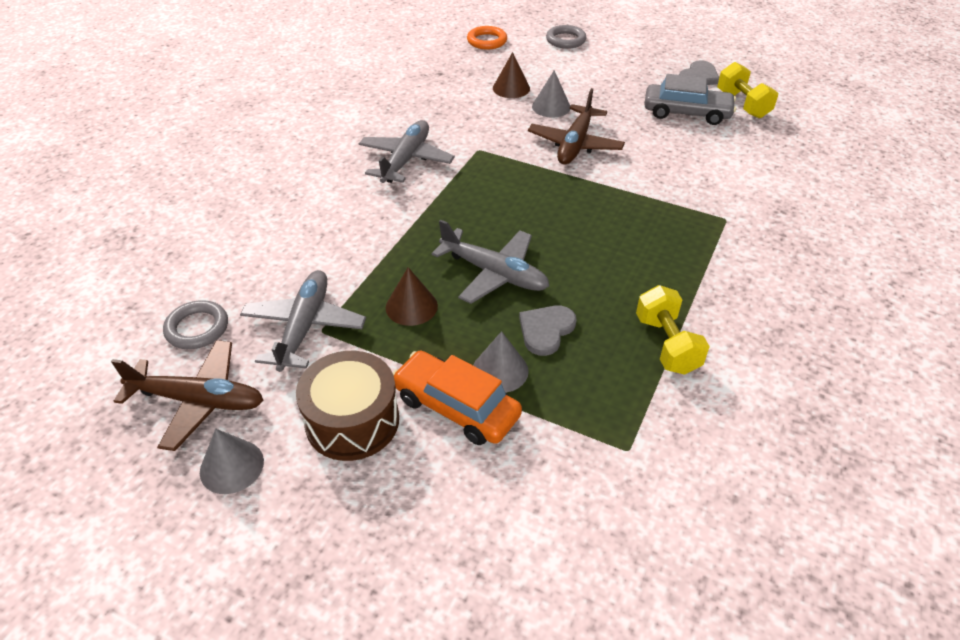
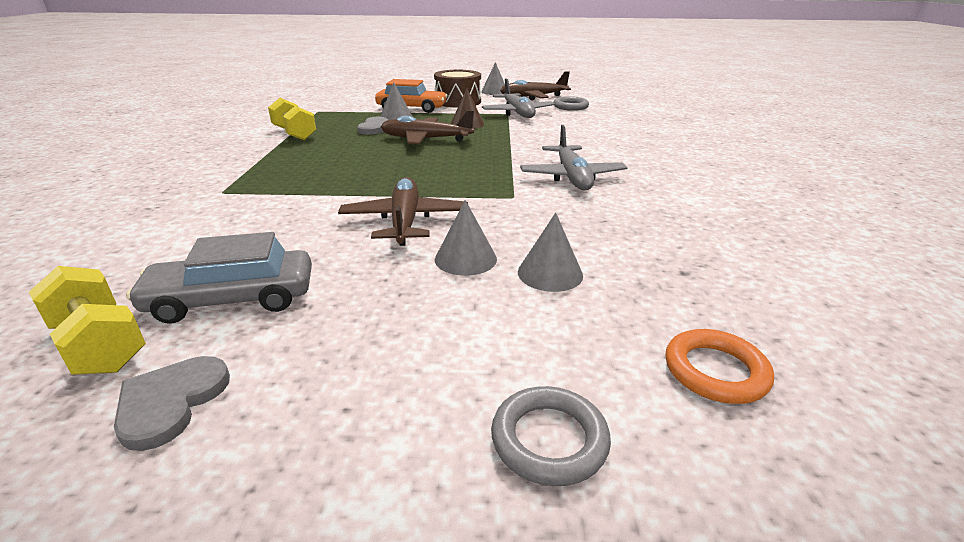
camera: 155 degrees right, 15 degrees down
(494, 273) = (426, 139): grey plane -> brown plane
(511, 88) = (550, 273): brown cone -> grey cone

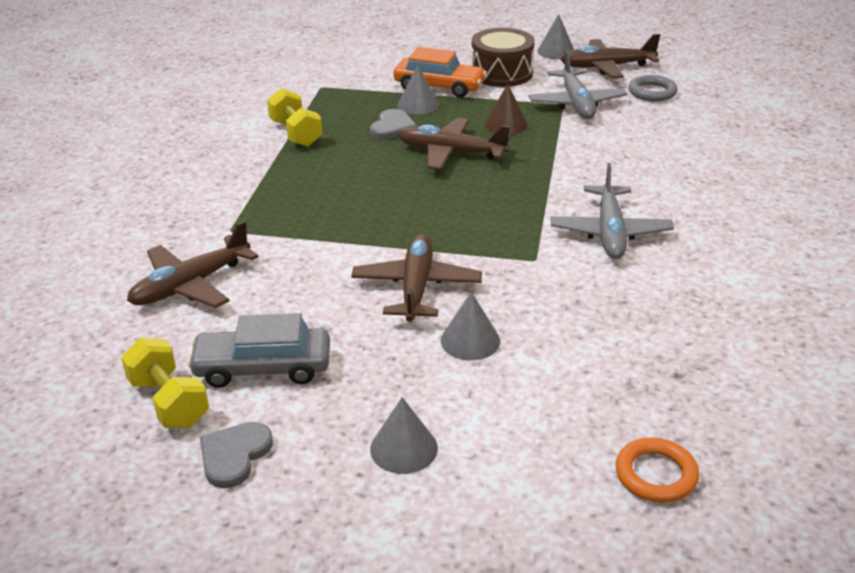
camera: 10 degrees right, 5 degrees up
(167, 233) = (191, 285): none -> brown plane
(549, 440) = (504, 512): grey ring -> none
(550, 273) = (546, 365): grey cone -> grey cone (404, 448)

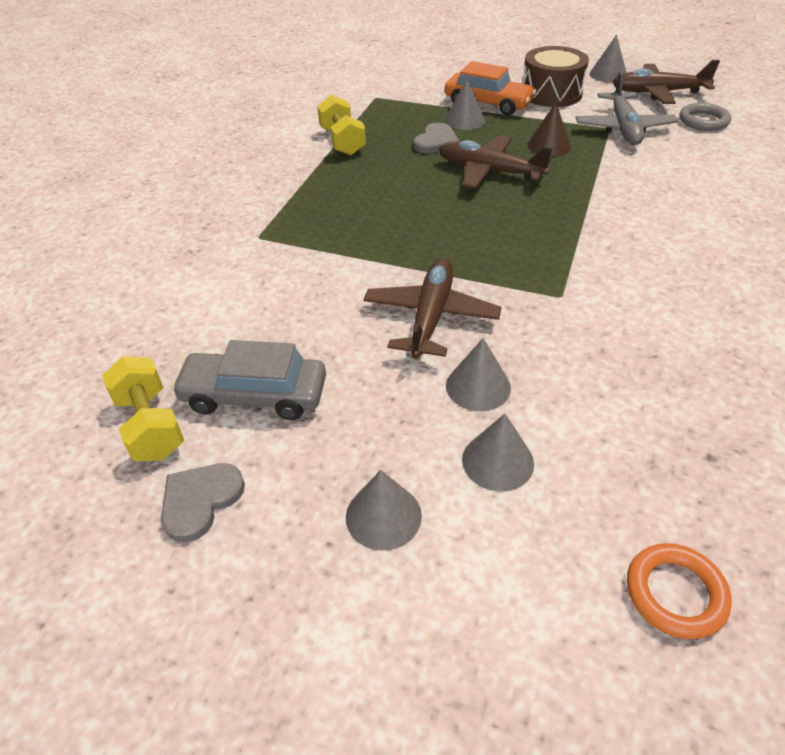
camera: 10 degrees right, 10 degrees up
(191, 285) = (206, 293): brown plane -> none
(497, 397) = (497, 461): none -> grey cone
(609, 232) = (645, 272): grey plane -> none

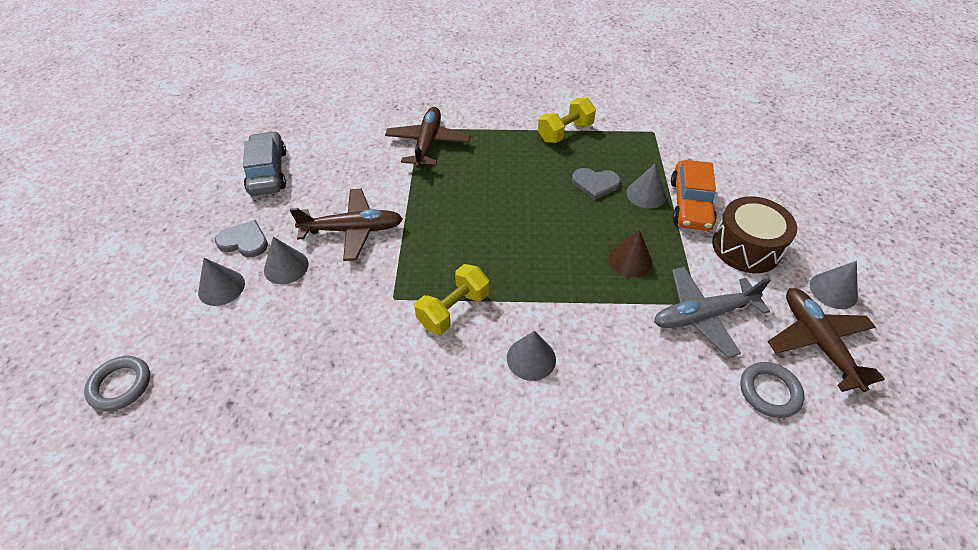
camera: 70 degrees right, 5 degrees up
(150, 425) = (242, 142): yellow dumbbell -> yellow dumbbell (453, 310)
(200, 501) = (192, 176): grey heart -> grey heart (244, 241)
(383, 516) = (181, 246): grey cone -> grey cone (531, 358)
(489, 171) = (561, 226): brown plane -> brown plane (428, 143)
(675, 593) = (120, 385): orange ring -> grey ring

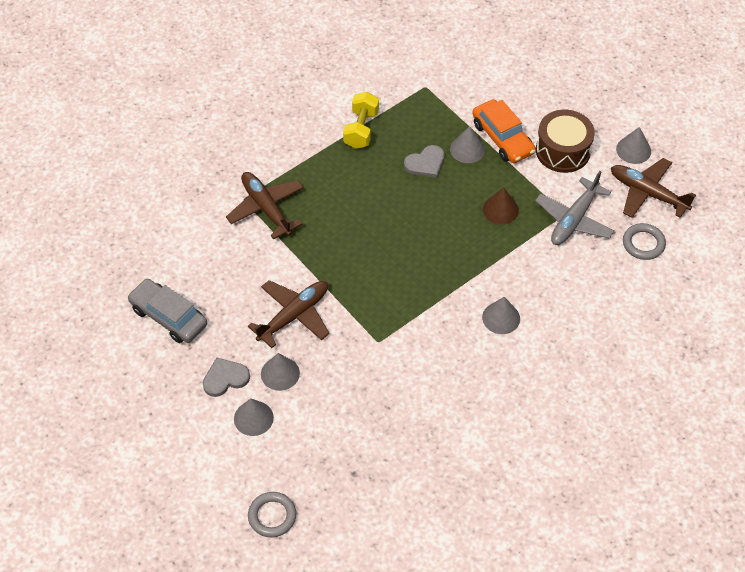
camera: 40 degrees left, 5 degrees up
(453, 310) = (424, 321): yellow dumbbell -> none

